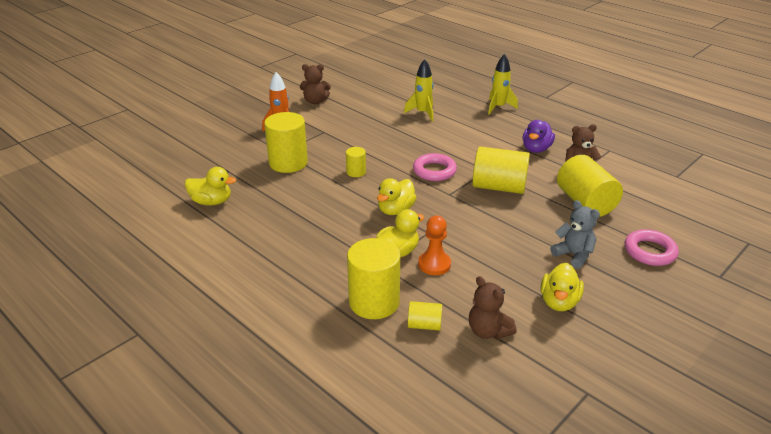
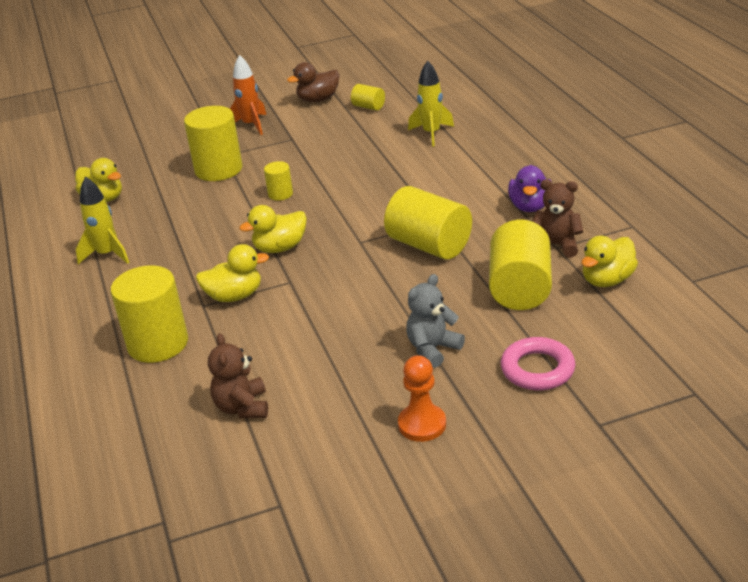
camera: 30 degrees right, 0 degrees up
(315, 101) = (318, 99): brown teddy bear -> brown duck
(424, 325) = (184, 382): yellow cylinder -> yellow cylinder (368, 107)
(434, 171) = (371, 210): pink ring -> none
(434, 264) = (260, 319): orange pawn -> orange pawn (422, 424)
(498, 107) = (539, 141): yellow rocket -> yellow rocket (107, 255)
(536, 149) = (530, 206): purple duck -> purple duck turned 45 degrees counterclockwise
(559, 302) = (355, 398): yellow duck -> yellow duck (607, 280)
(573, 255) = (433, 349): grey teddy bear -> grey teddy bear turned 120 degrees counterclockwise

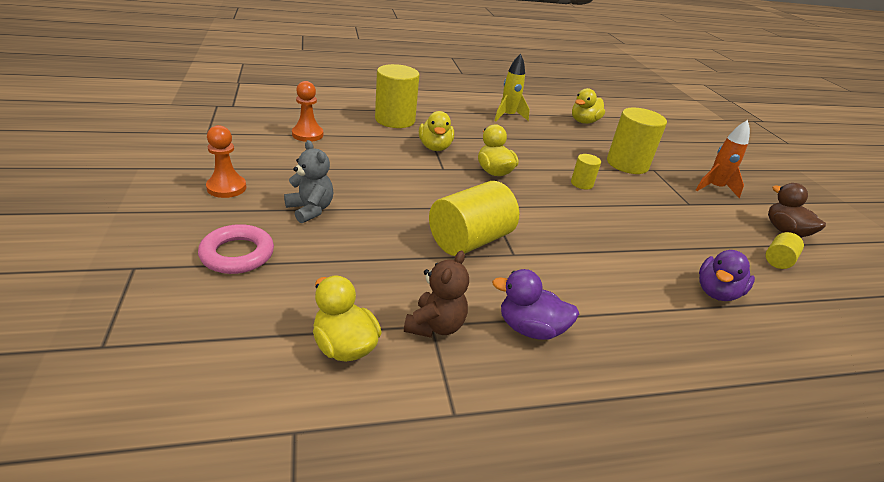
camera: 90 degrees right, 0 degrees up
(242, 407) = (307, 134): brown teddy bear -> orange pawn
(431, 134) = (716, 292): yellow rocket -> purple duck
(520, 288) = (367, 277): yellow cylinder -> none

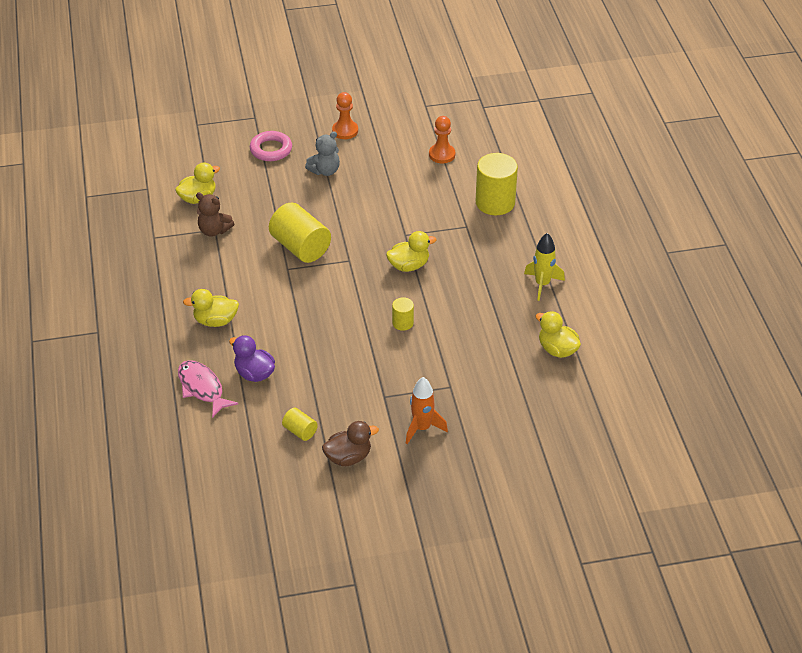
camera: 95 degrees right, 10 degrees up
(435, 147) = (444, 229): yellow duck -> yellow duck (215, 321)
(530, 328) = (213, 270): purple duck -> none
(627, 164) = (455, 366): yellow cylinder -> none
(776, 344) = (202, 388): none -> pink fish

